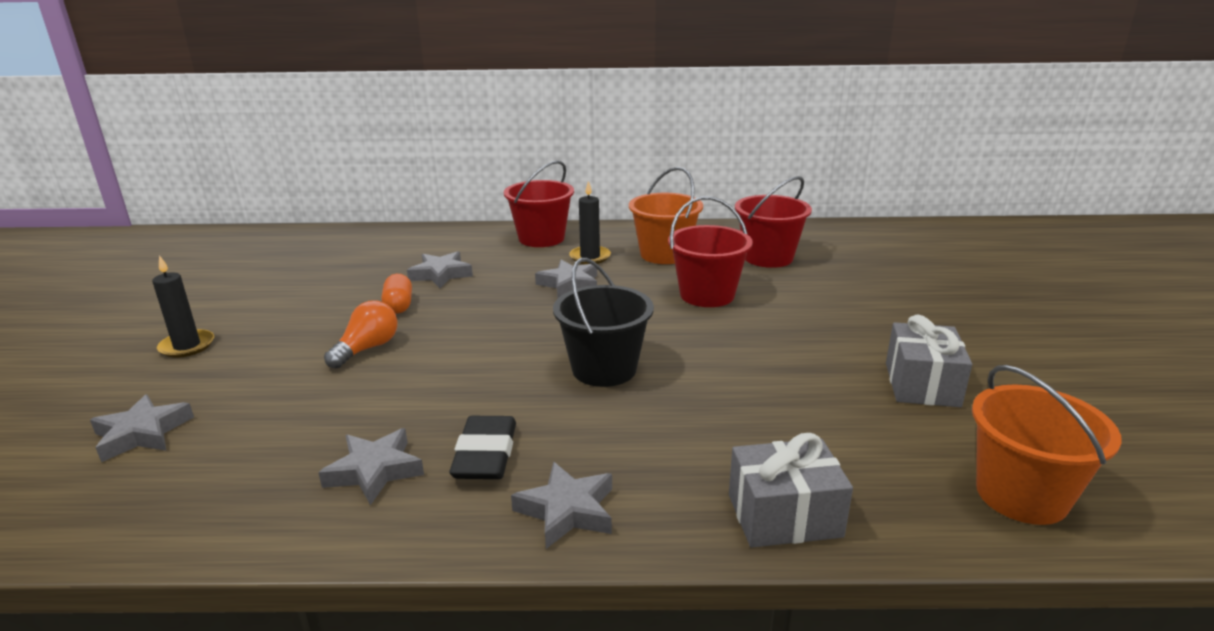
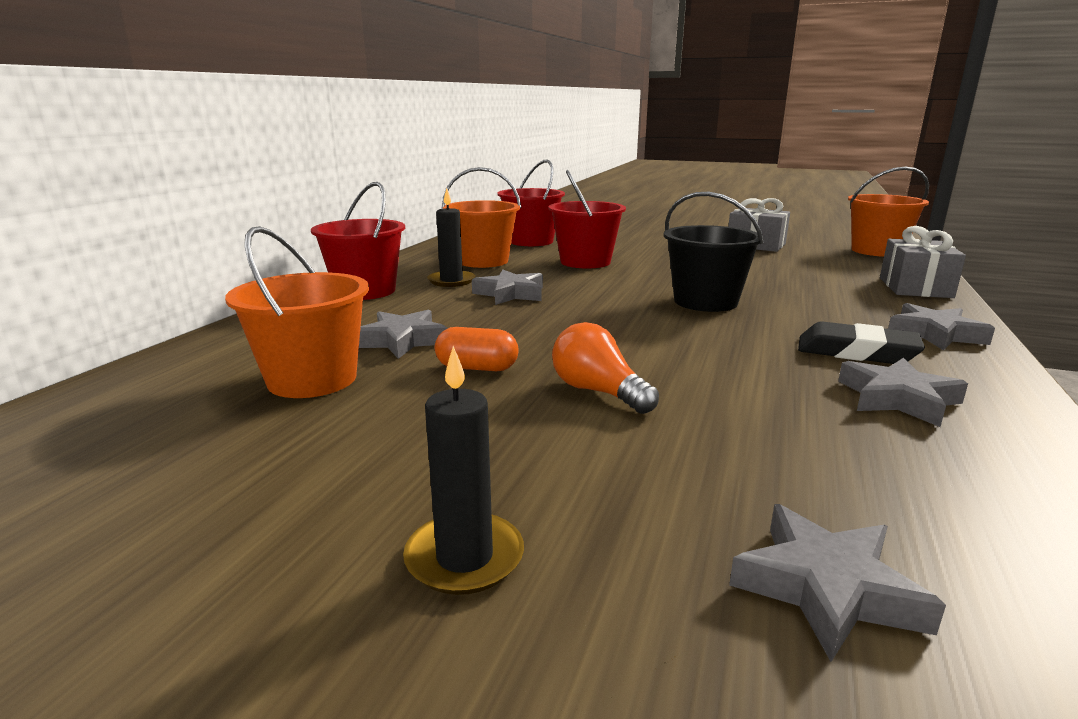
camera: 70 degrees left, 5 degrees down
(370, 269) = (312, 379): none -> orange bucket

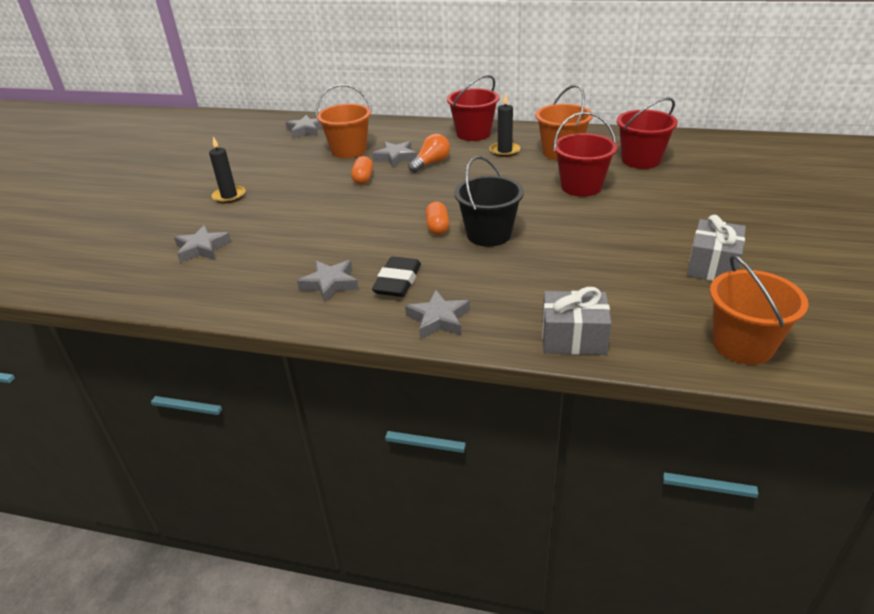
camera: 85 degrees right, 15 degrees up
(510, 294) = (483, 171): grey star -> grey star (306, 130)
(598, 392) = (337, 207): orange light bulb -> orange light bulb (431, 163)
(686, 324) = (437, 227): none -> orange capsule

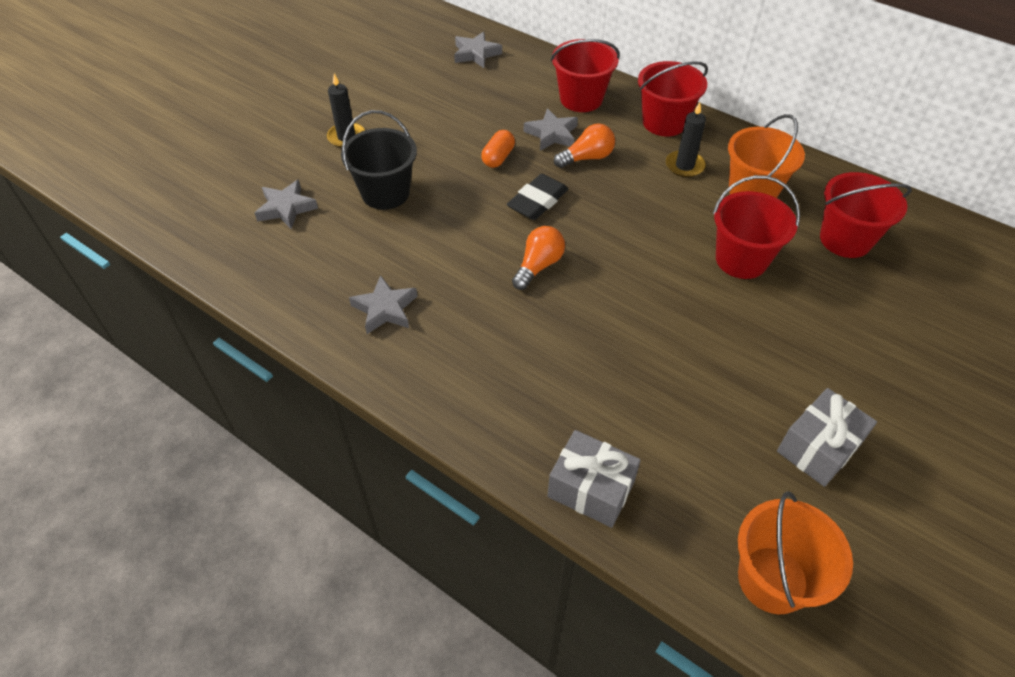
camera: 20 degrees right, 15 degrees up
(349, 150) = (506, 104): orange bucket -> none
(397, 281) = (454, 332): black eraser -> black eraser (537, 201)
(404, 135) = (581, 99): none -> red bucket
(437, 227) = (538, 266): orange capsule -> orange light bulb
(438, 319) = (467, 404): grey star -> none
(489, 234) = (588, 298): black bucket -> black bucket (385, 193)

